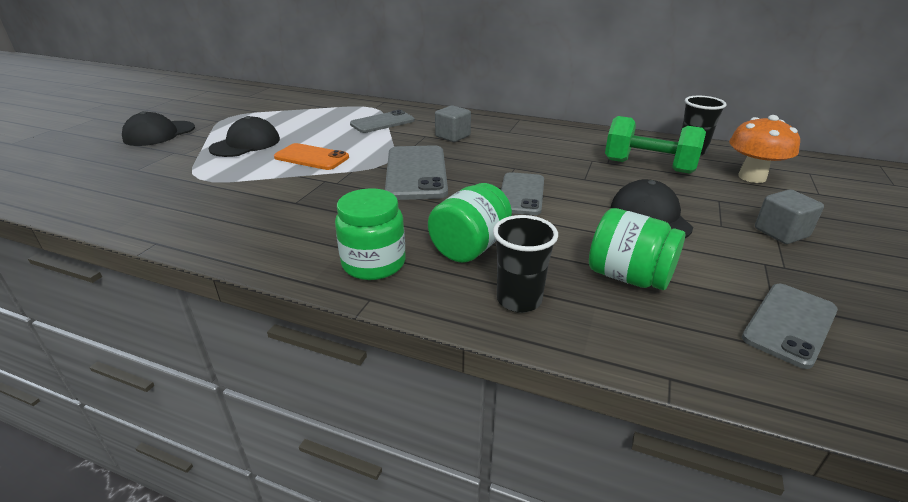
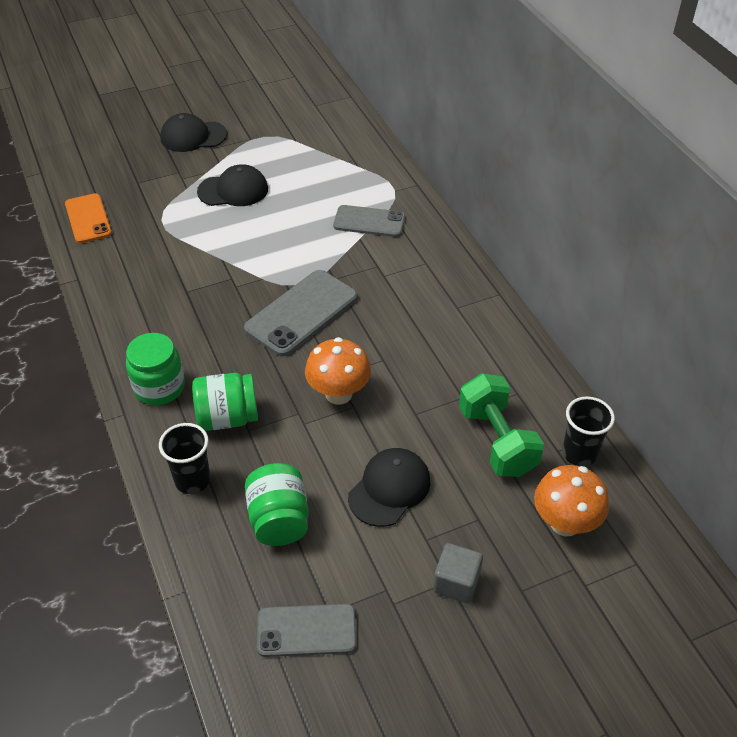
camera: 45 degrees right, 15 degrees up
(311, 157) = (256, 241): orange phone -> orange phone (88, 219)
(453, 136) = (397, 282): grey cube -> none
(521, 194) = (338, 394): grey phone -> orange mushroom

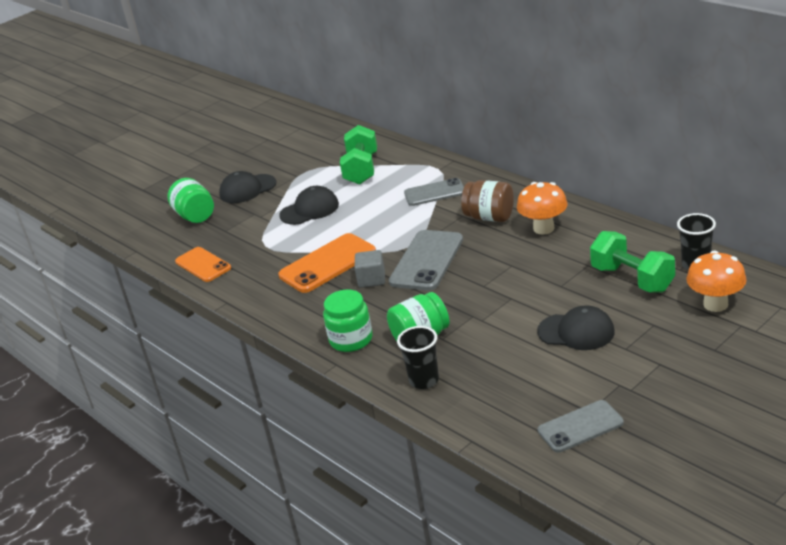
camera: 15 degrees left, 15 degrees down
(203, 272) = (328, 264): none -> orange phone
(279, 520) = (509, 377): green jar -> green jar (195, 216)
(317, 158) = (361, 169): none -> green dumbbell
(338, 394) = (494, 295): orange mushroom -> orange mushroom (543, 228)
(389, 489) = (576, 332): black cap -> black cap turned 90 degrees clockwise
(403, 281) = (489, 217): none -> brown jar
(456, 583) = (666, 362): grey cube -> grey cube (371, 279)

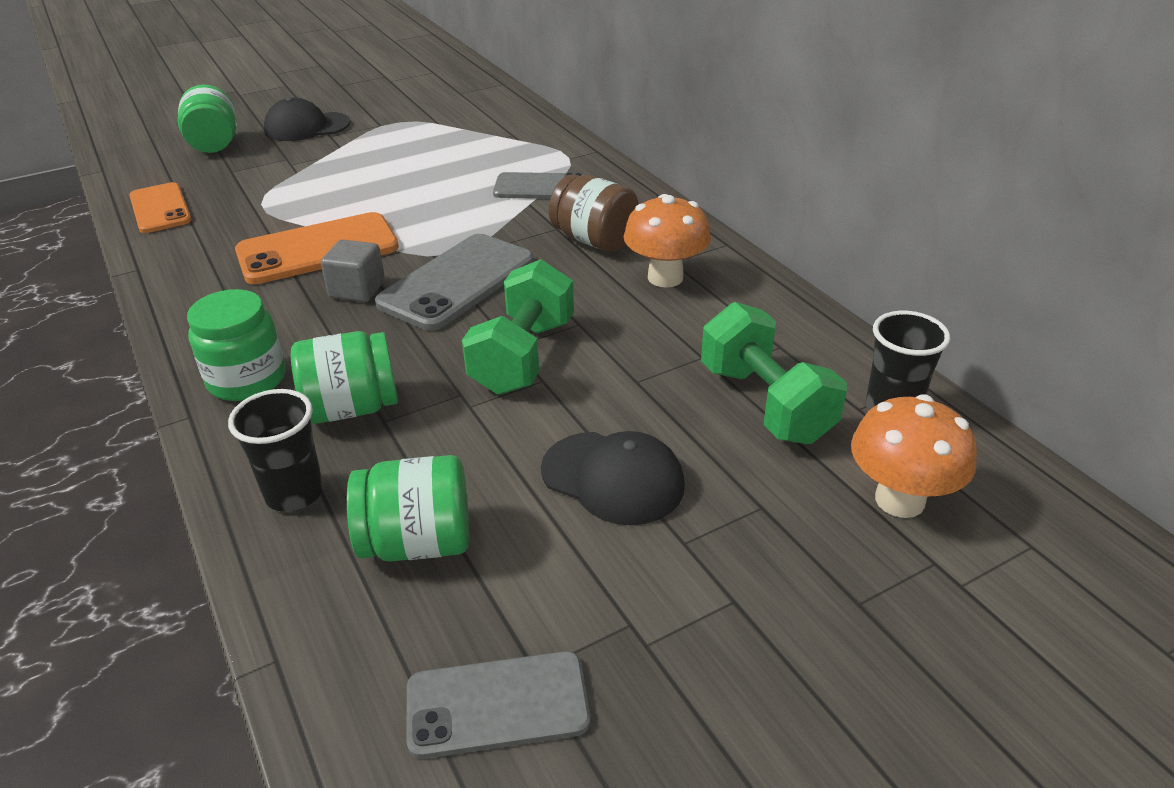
camera: 10 degrees right, 5 degrees up
(309, 210) = (358, 170): black cap -> none
(361, 169) = (467, 135): green dumbbell -> green dumbbell (523, 356)
(501, 382) = (418, 542): none -> green jar

